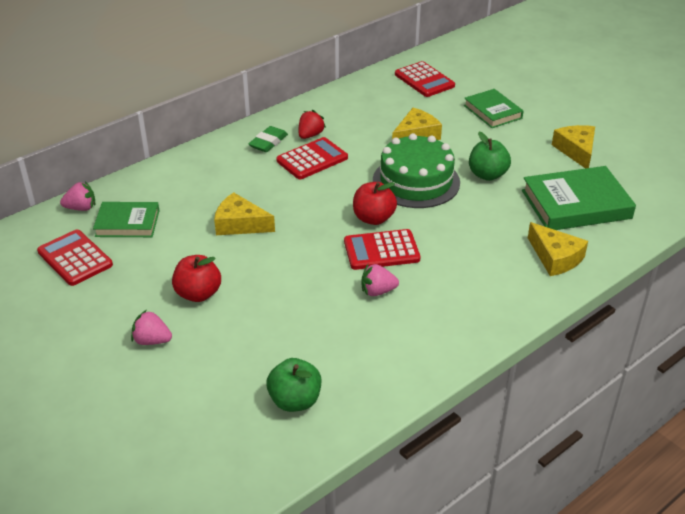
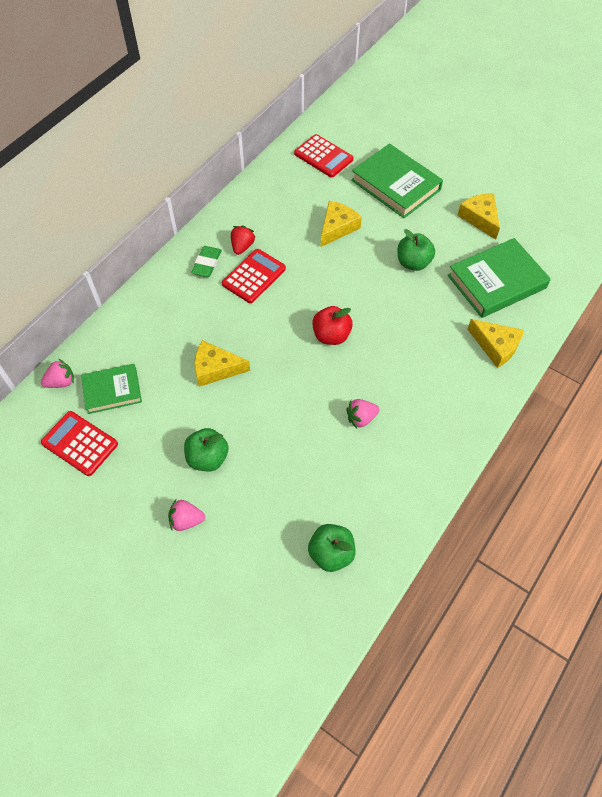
camera: 15 degrees left, 20 degrees up
(198, 294) = (208, 458): red apple -> green apple
(381, 250) = (350, 371): red calculator -> none
(416, 181) = (354, 284): green cake -> none
(492, 112) = (396, 185): green book -> green book, size x1.61

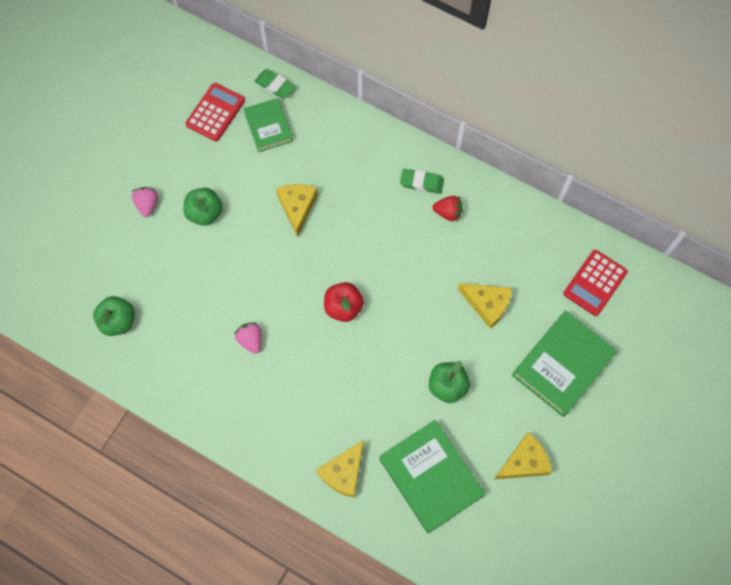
camera: 85 degrees right, 10 degrees up
(61, 382) = (275, 86): pink strawberry -> green eraser
(254, 276) = (410, 228): red calculator -> none

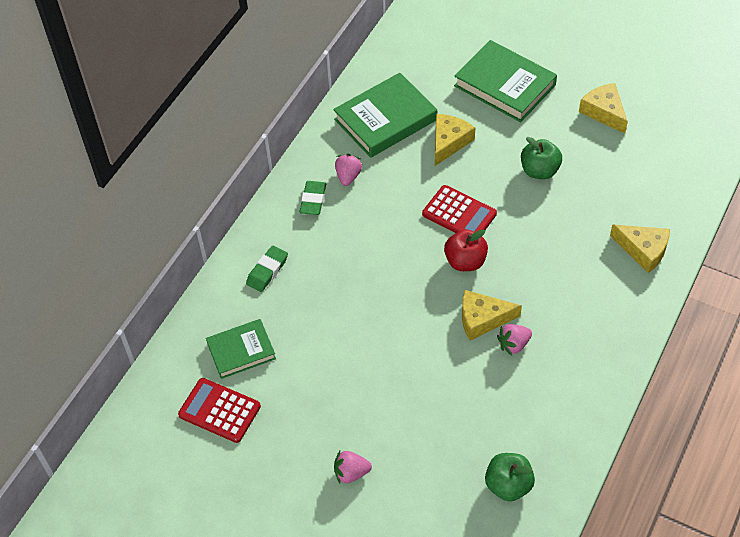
camera: 90 degrees left, 15 degrees down
(205, 213) = (359, 407): green apple -> none
(275, 86) = (183, 349): green eraser -> green eraser (267, 271)
(297, 207) = (348, 313): yellow cheese -> yellow cheese (482, 319)
(430, 477) = (633, 180): green book -> green book (385, 120)
(448, 213) = (348, 176): red strawberry -> pink strawberry
(595, 283) = (418, 62): red calculator -> red calculator (459, 214)

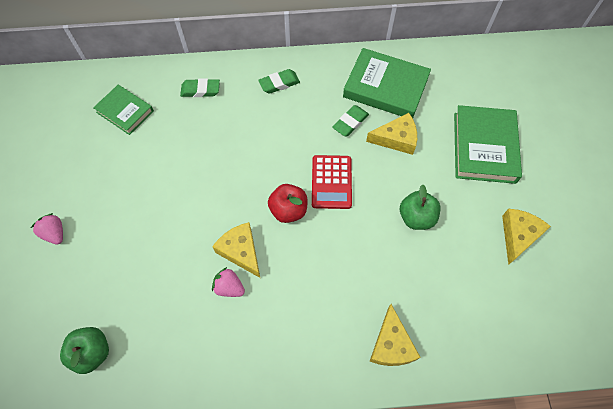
camera: 55 degrees right, 10 degrees up
(219, 410) = (70, 126): red calculator -> none
(348, 176) = (315, 92): pink strawberry -> none
(404, 167) = (350, 122): none -> green eraser

